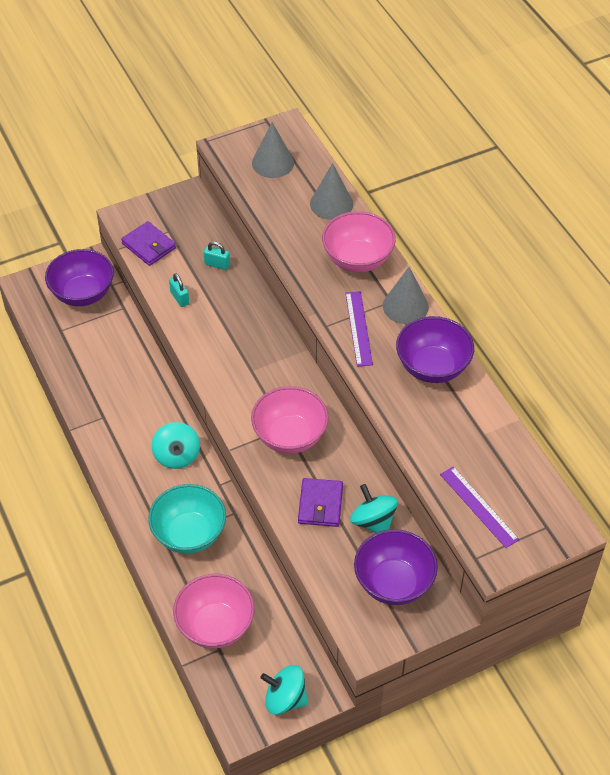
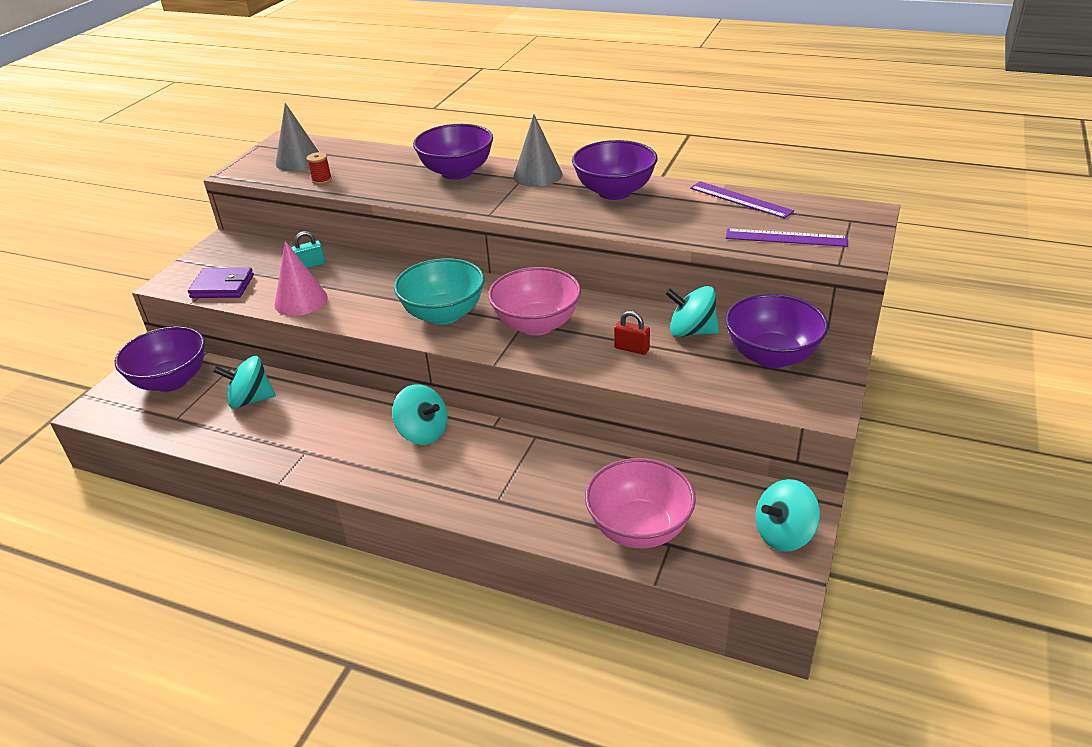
camera: 40 degrees left, 15 degrees down
(111, 347) = (251, 400): none -> turquoise spinning top
(179, 298) = (301, 301): turquoise padlock -> pink cone
(189, 534) = (514, 479): turquoise bowl -> turquoise bowl (444, 314)
(265, 200) = (322, 180): none -> red spool
(320, 504) = (631, 348): purple wallet -> red padlock
(331, 204) = (386, 158): grey cone -> none
(357, 259) = (457, 172): pink bowl -> purple bowl
(358, 328) = (519, 202): purple ruler -> purple ruler (740, 199)

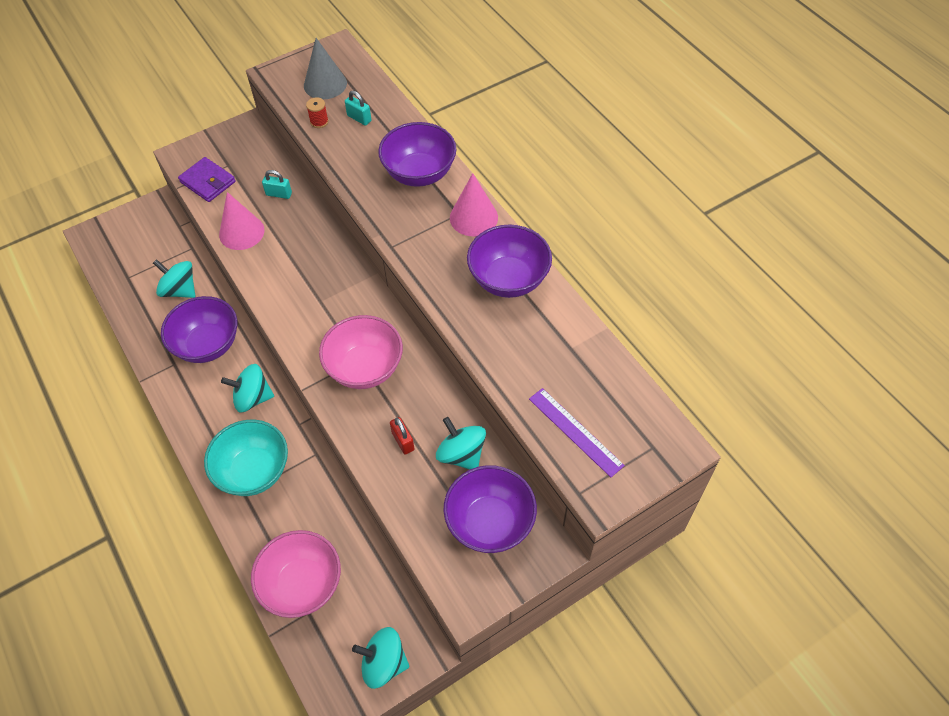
camera: 35 degrees right, 20 degrees up
(171, 381) = (150, 237): purple bowl -> purple bowl (208, 345)
(358, 166) = (359, 118): none -> turquoise padlock
(423, 432) = (252, 398): turquoise spinning top -> turquoise spinning top turned 105 degrees clockwise
(444, 314) = (316, 312): turquoise bowl -> turquoise bowl (254, 471)
(537, 175) = (473, 217): grey cone -> pink cone
(740, 199) = (594, 358): purple ruler -> none

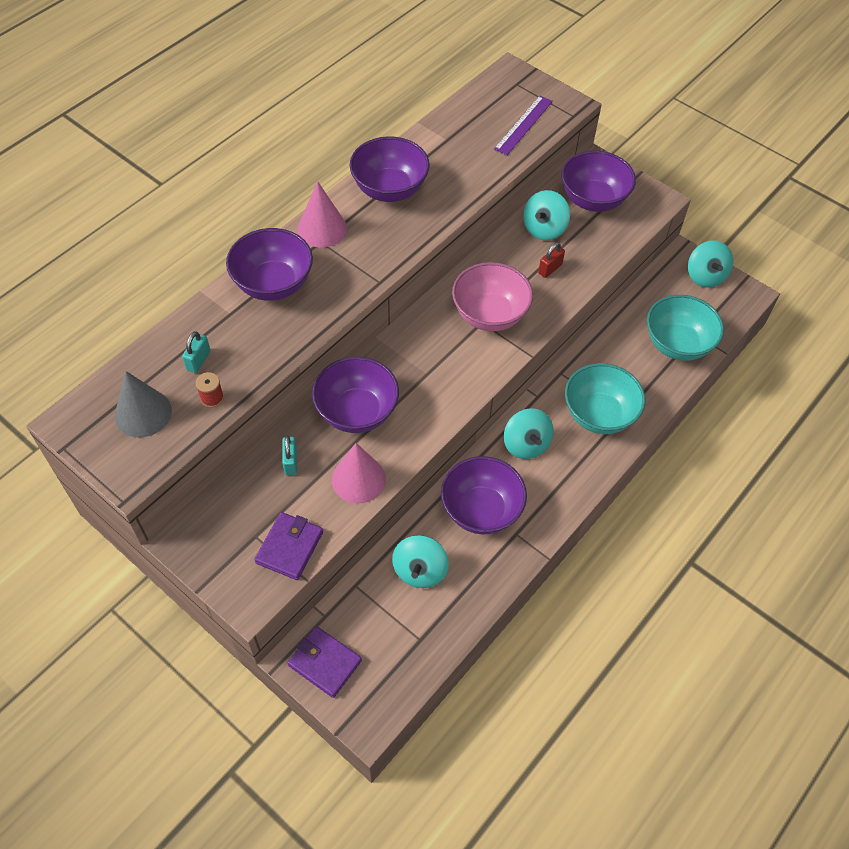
camera: 110 degrees left, 0 degrees up
(145, 219) = (325, 663): none -> purple wallet
(302, 585) = (677, 344): pink bowl -> turquoise bowl
(304, 243) = (357, 412): none -> purple bowl

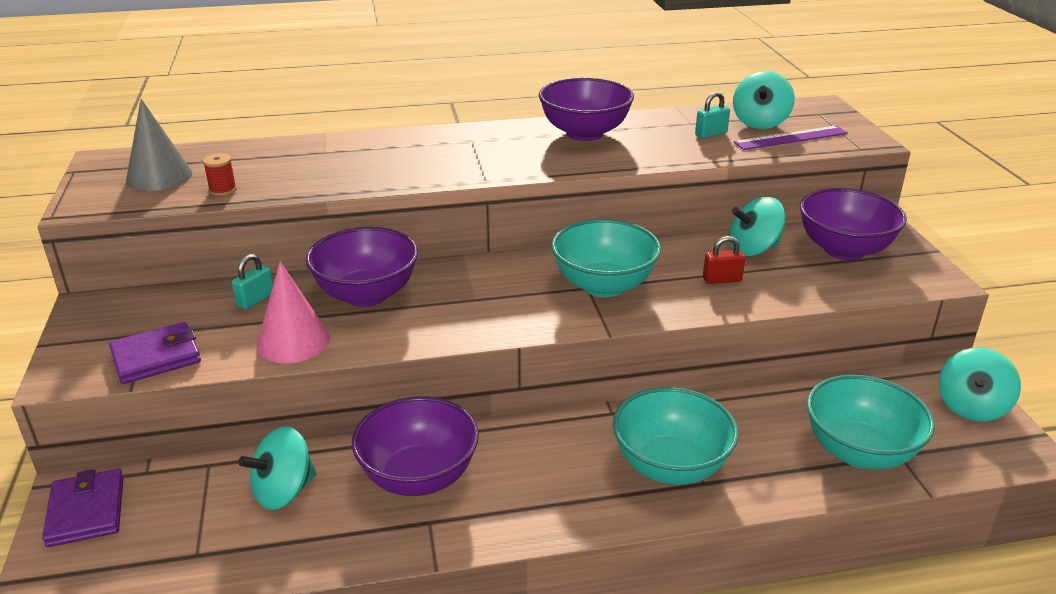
camera: 40 degrees right, 25 degrees down
(198, 360) = (252, 166): turquoise padlock -> turquoise padlock (711, 134)
(273, 284) = (388, 149): purple bowl -> none
(322, 228) = (484, 134): pink cone -> none
(490, 315) = (604, 285): pink bowl -> turquoise bowl
(526, 444) = (545, 447): turquoise spinning top -> turquoise spinning top (760, 122)

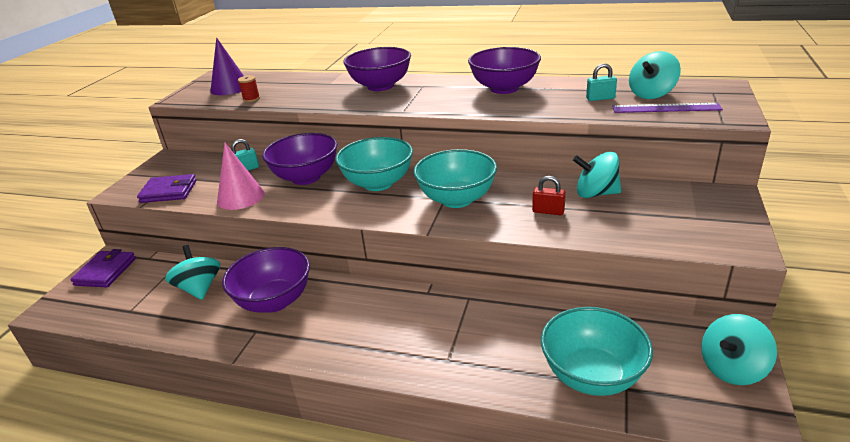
camera: 30 degrees right, 0 degrees up
(159, 177) = (230, 88): grey cone -> purple cone
(284, 491) = (199, 288): turquoise spinning top -> turquoise spinning top turned 75 degrees clockwise
(670, 466) = (434, 341): turquoise bowl -> turquoise bowl (378, 183)
(844, 250) = (675, 207): purple bowl -> purple bowl (380, 86)

